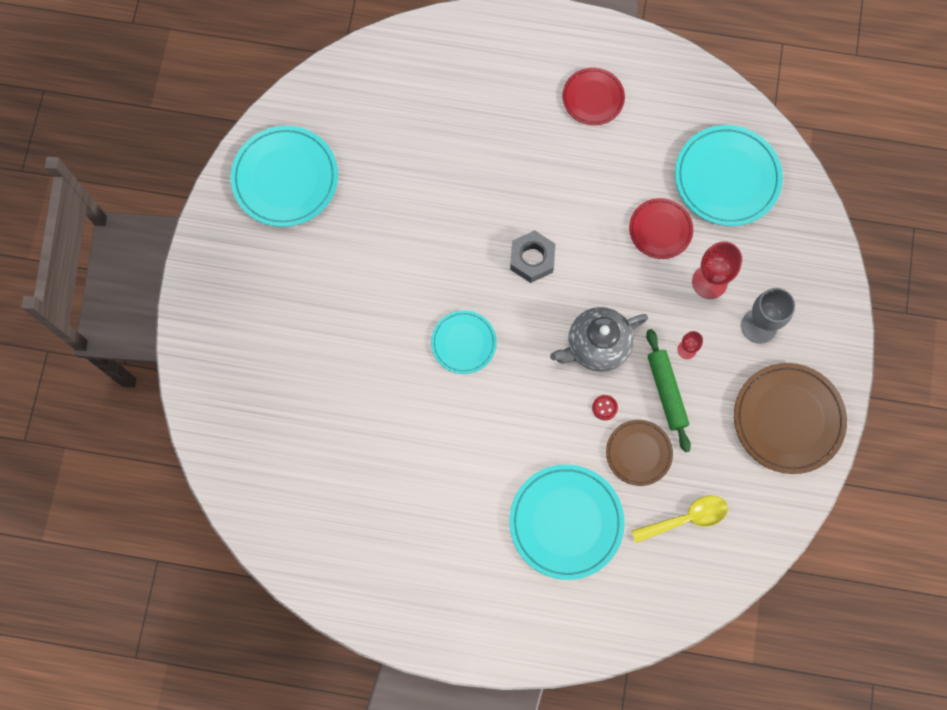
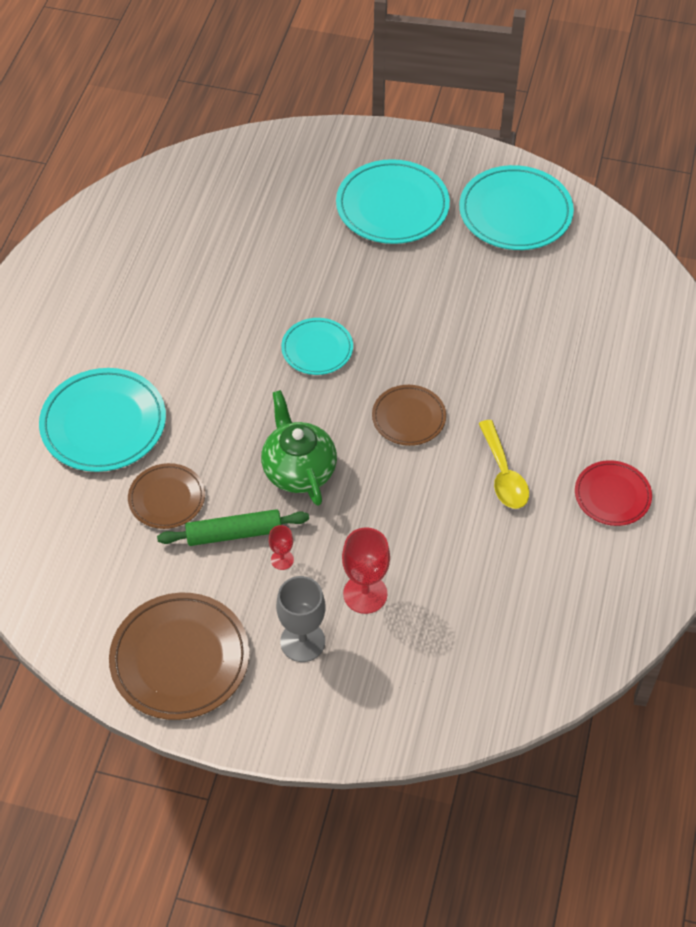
camera: 95 degrees right, 20 degrees down
(532, 259) = (408, 417): grey nut -> brown plate
(596, 346) = (298, 470): grey teapot -> green teapot
(604, 407) = (225, 471): red button -> none
(660, 230) = (436, 548): red plate -> none
(686, 518) = (83, 537): yellow spoon -> yellow spoon (503, 474)
(727, 178) = (502, 630): turquoise plate -> turquoise plate (392, 206)

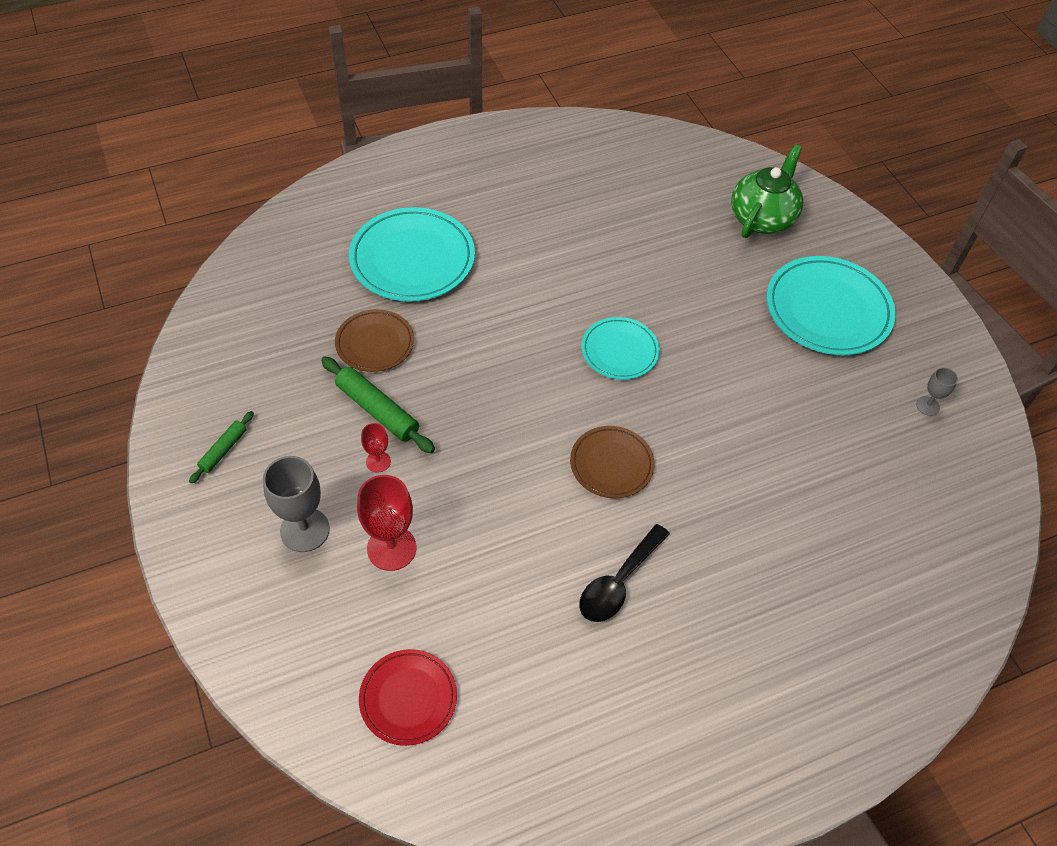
camera: 50 degrees right, 0 degrees up
(180, 659) = (223, 450): brown plate -> green rolling pin
(298, 470) = (481, 416): green teapot -> green teapot (762, 218)
(503, 474) = (618, 582): yellow spoon -> black spoon
(515, 212) = (927, 406): turquoise plate -> grey goblet
(612, 495) = (681, 699): red plate -> red plate (408, 698)

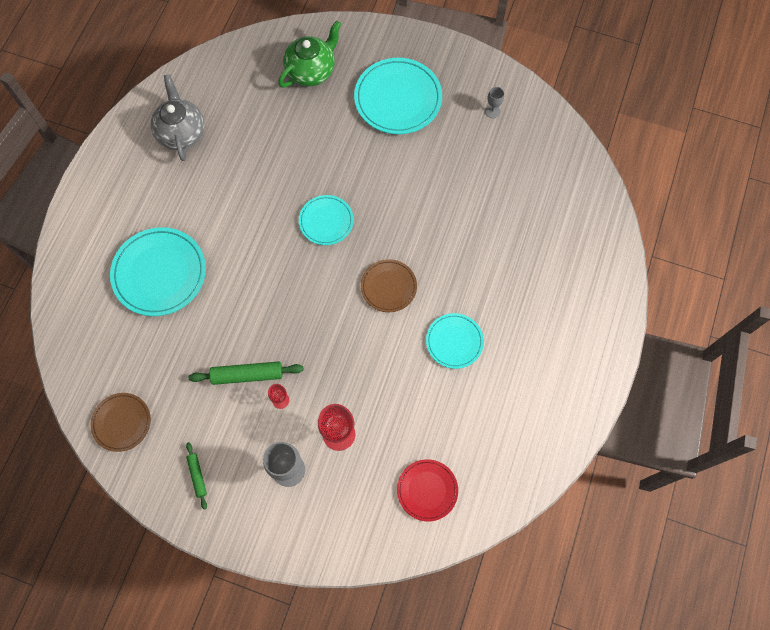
camera: 45 degrees left, 15 degrees up
(375, 343) = (200, 341): brown plate -> brown plate (122, 422)
(574, 170) = (181, 132): none -> grey teapot
(618, 582) = (454, 341): black spoon -> turquoise plate
(762, 218) = (311, 71): green teapot -> green teapot turned 60 degrees clockwise

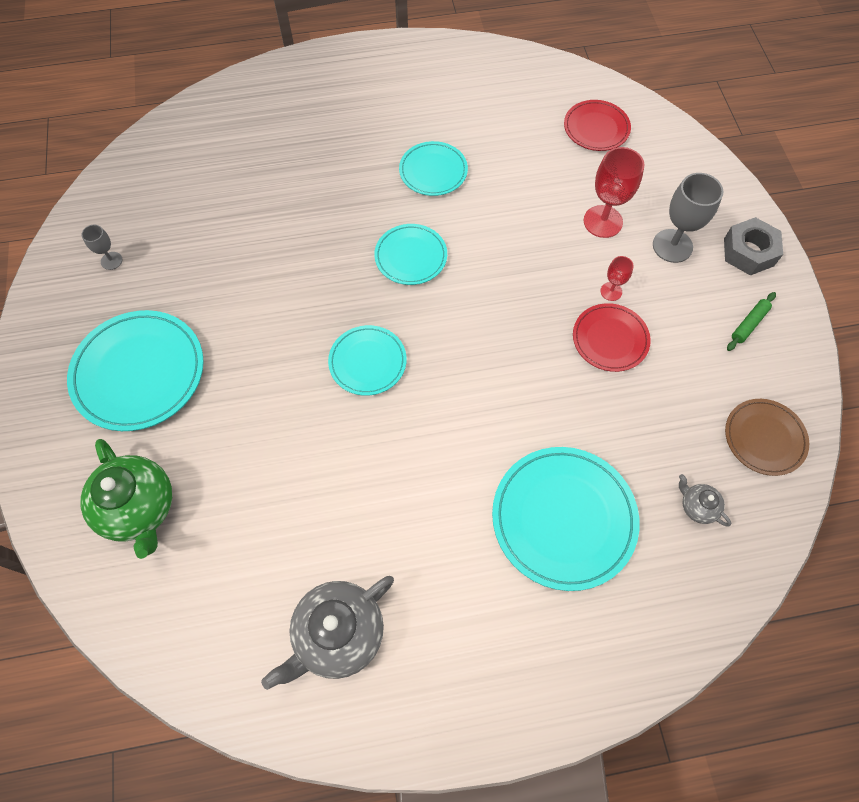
camera: 120 degrees left, 5 degrees down
(114, 351) = (697, 506): none -> grey teapot
(247, 375) = (610, 339): green rolling pin -> red plate
(249, 522) = (748, 252): none -> grey nut
(311, 71) = (139, 508): green teapot -> green teapot turned 135 degrees counterclockwise
(388, 287) = (411, 256): brown plate -> turquoise plate

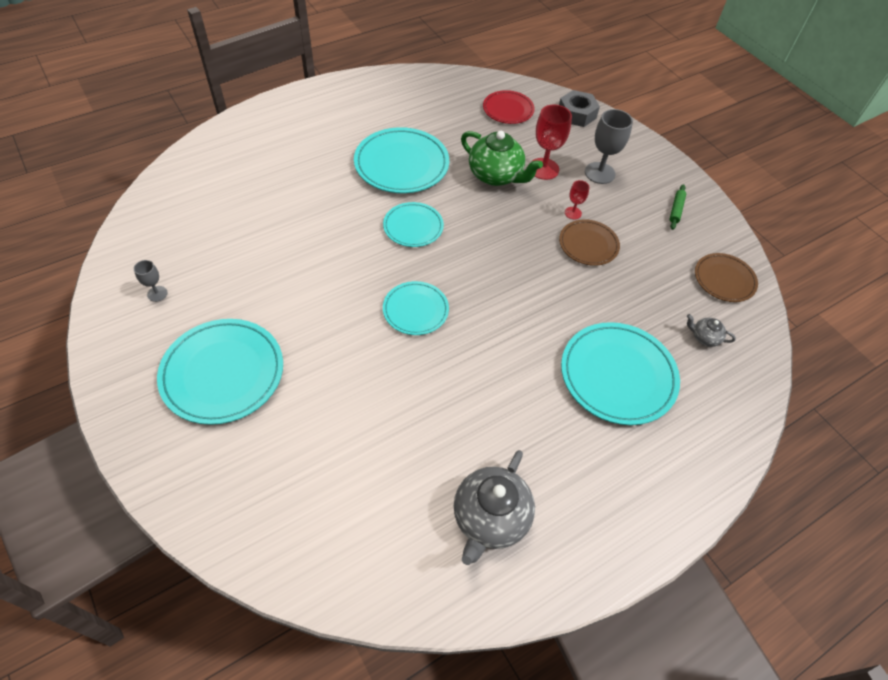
camera: 25 degrees left, 10 degrees down
(139, 508) = (272, 480): green teapot -> green teapot (496, 176)
(433, 171) = (401, 164): turquoise plate -> turquoise plate, size x1.69
(610, 339) = (588, 244): red plate -> brown plate
(748, 252) = (652, 164): grey nut -> grey nut (576, 114)

